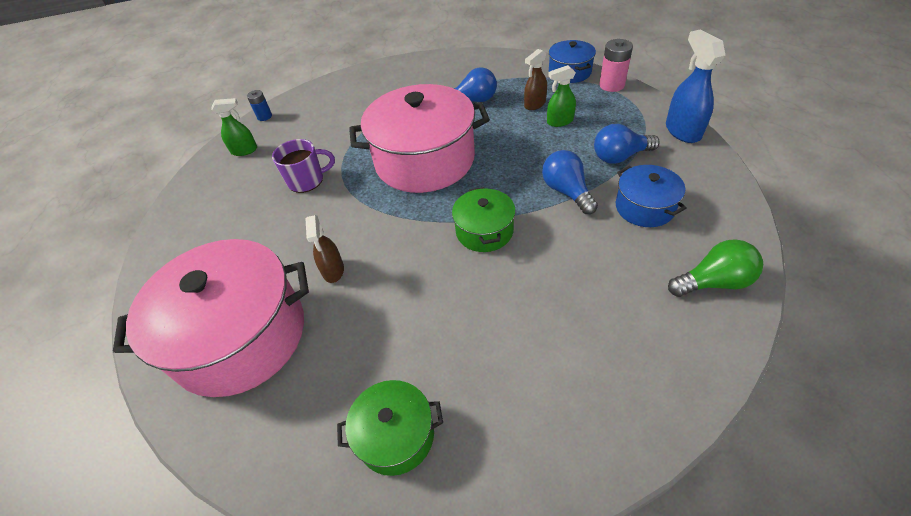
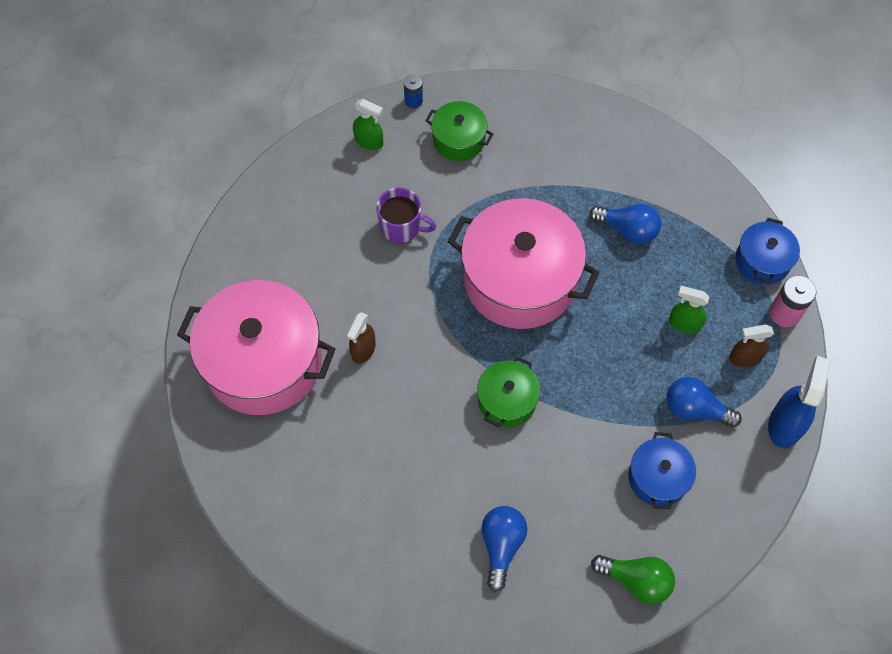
camera: 30 degrees right, 15 degrees up
(396, 435) = (321, 519): green pot -> green pot (459, 140)
(534, 104) = (682, 282): brown spray bottle -> brown spray bottle (745, 358)
(567, 192) = (610, 412): blue light bulb -> blue light bulb (501, 546)

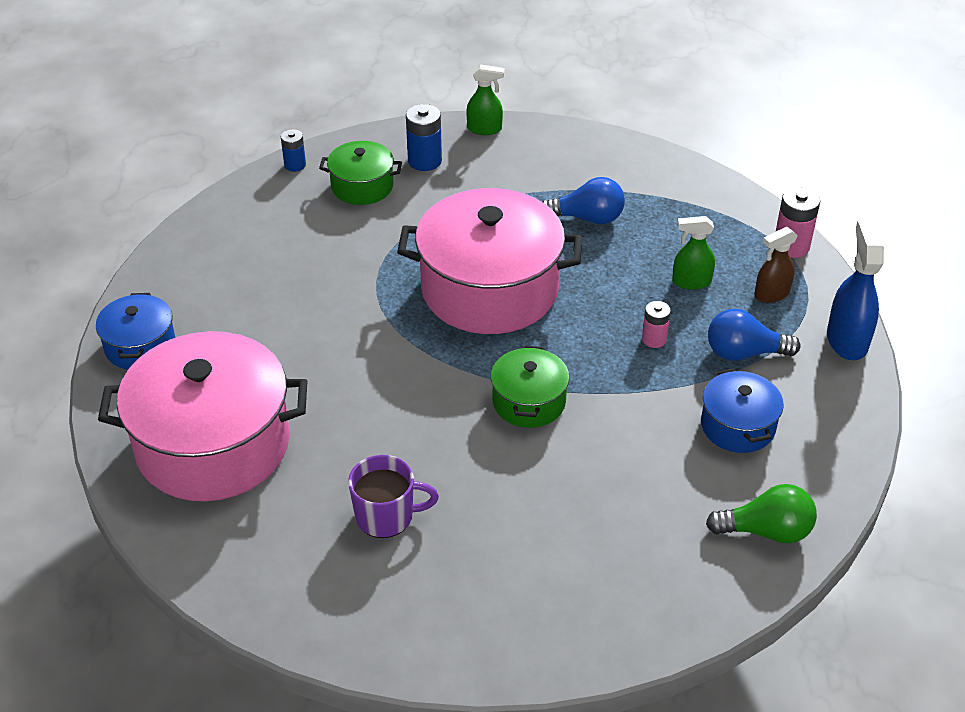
camera: 20 degrees left, 20 degrees down
(363, 350) = (334, 400): brown spray bottle -> none
(369, 142) = (258, 211): green spray bottle -> green spray bottle (484, 129)
(401, 227) = (330, 276): purple mug -> purple mug (386, 516)
(501, 546) = (591, 544): blue light bulb -> none
(519, 127) = (424, 161): none -> blue battery
(629, 372) = (654, 339): none -> pink battery
(762, 261) = (743, 209): blue pot -> blue pot (140, 346)

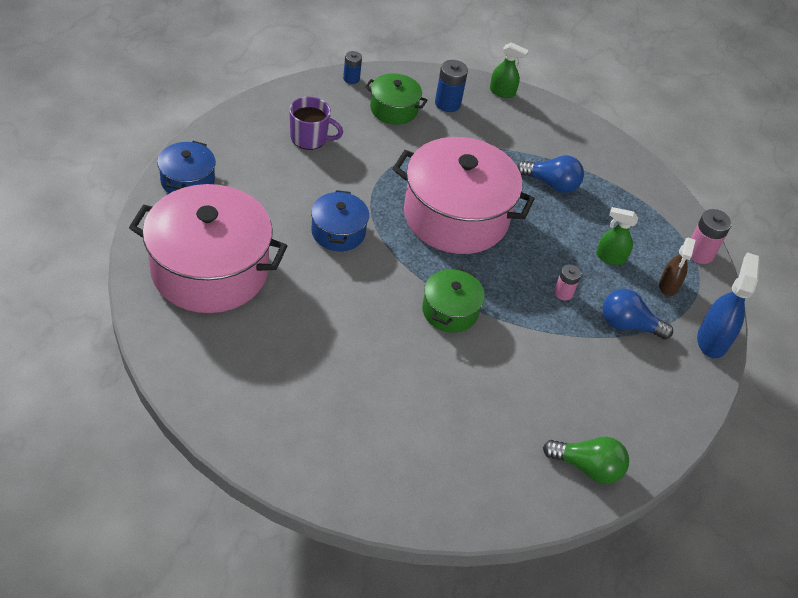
camera: 10 degrees right, 5 degrees up
(386, 516) = (311, 363): purple mug -> purple mug (310, 138)
(738, 426) = (599, 380): blue pot -> blue pot (338, 232)
(771, 294) = (668, 286): brown spray bottle -> brown spray bottle turned 60 degrees counterclockwise

